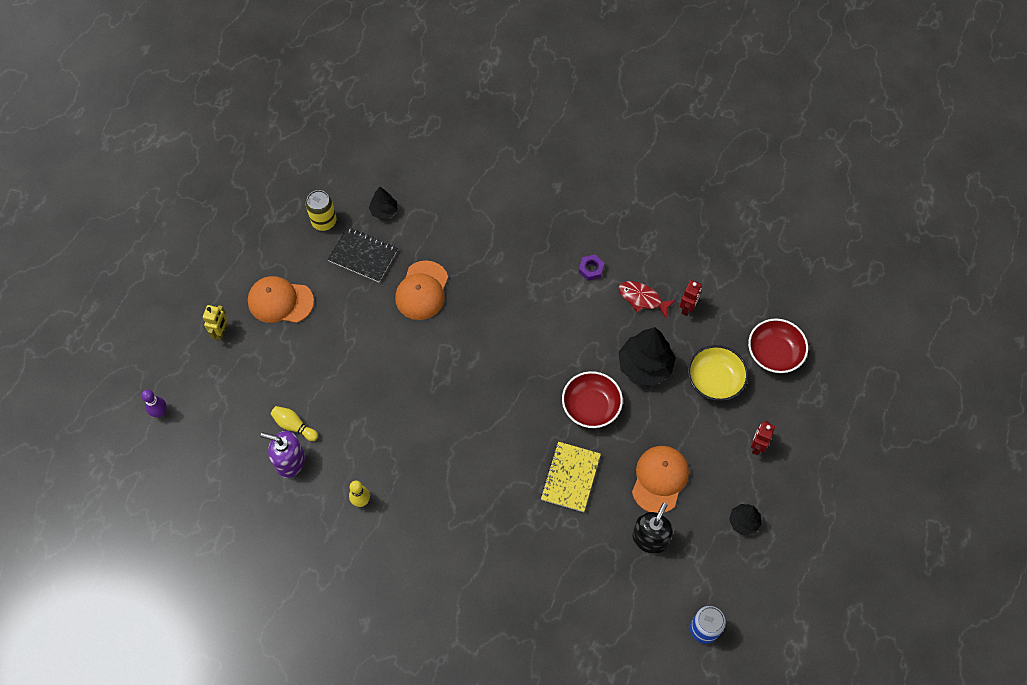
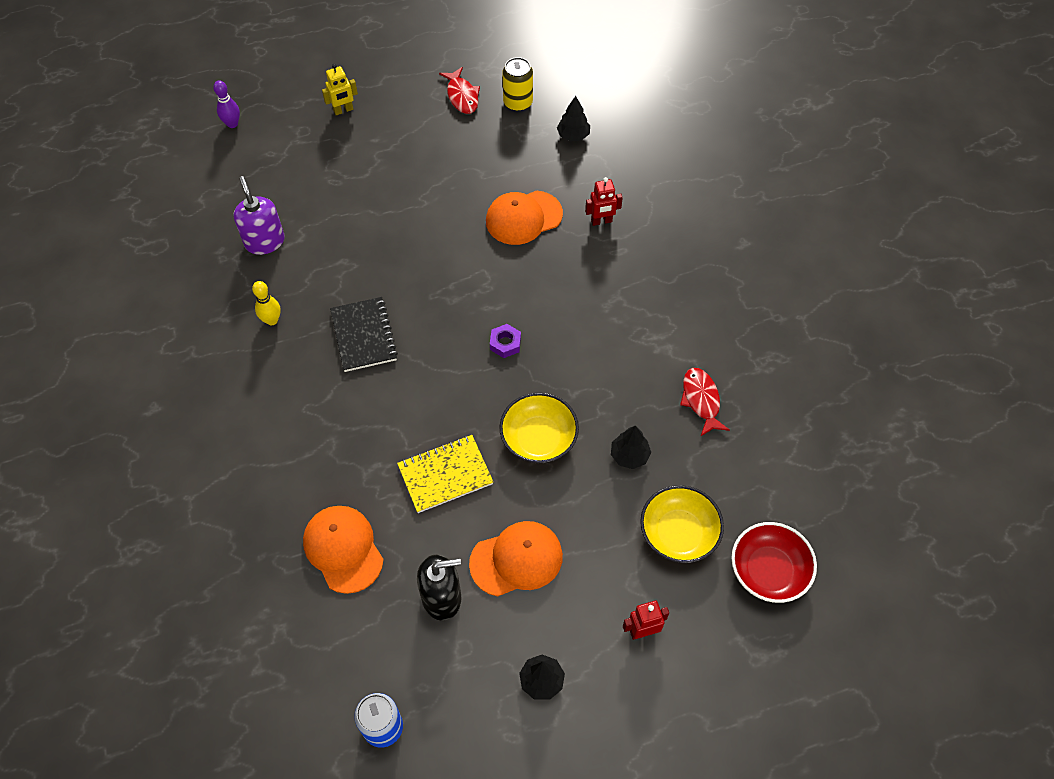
camera: 50 degrees right, 5 degrees down
(280, 301) = (411, 128): orange cap -> orange cap (343, 549)
(284, 250) = (462, 96): none -> red fish
(294, 426) = (301, 220): yellow bowling pin -> none
(363, 255) = (513, 152): black notebook -> black notebook (364, 336)
(591, 269) = (686, 333): purple nut -> purple nut (505, 343)
(591, 406) = (538, 438): red bowl -> yellow bowl
(645, 366) = (629, 455): black tree -> black tree, size x0.54
(687, 308) = (733, 448): red robot -> red robot (601, 221)

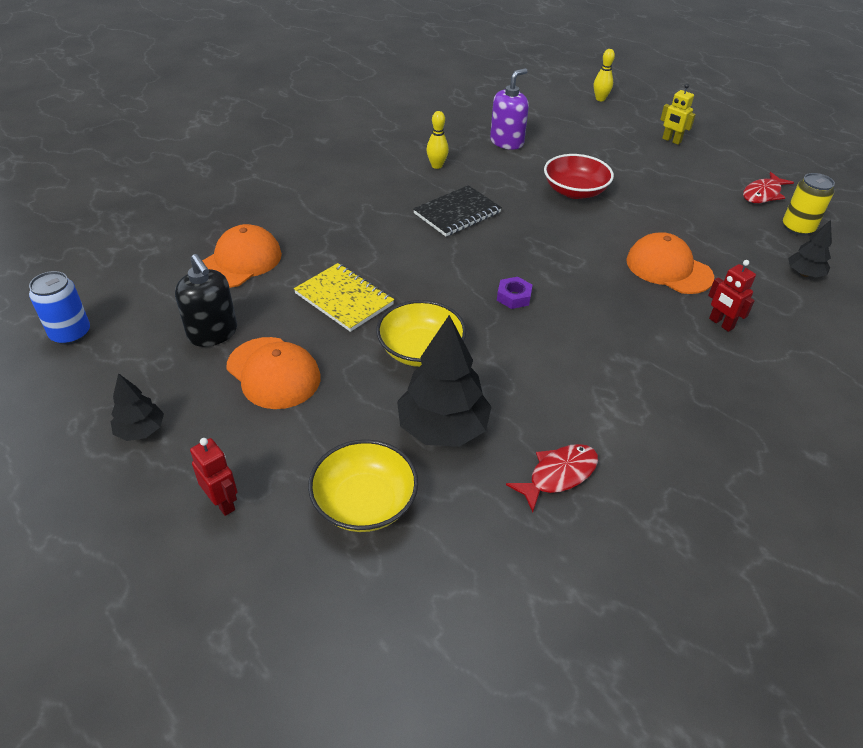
camera: 65 degrees right, 15 degrees down
(232, 124) = (600, 99): purple bowling pin -> yellow bowling pin
(629, 455) = (443, 428): black tree -> black tree, size x1.86
(768, 570) = (353, 618): red bowl -> red bowl (575, 191)

